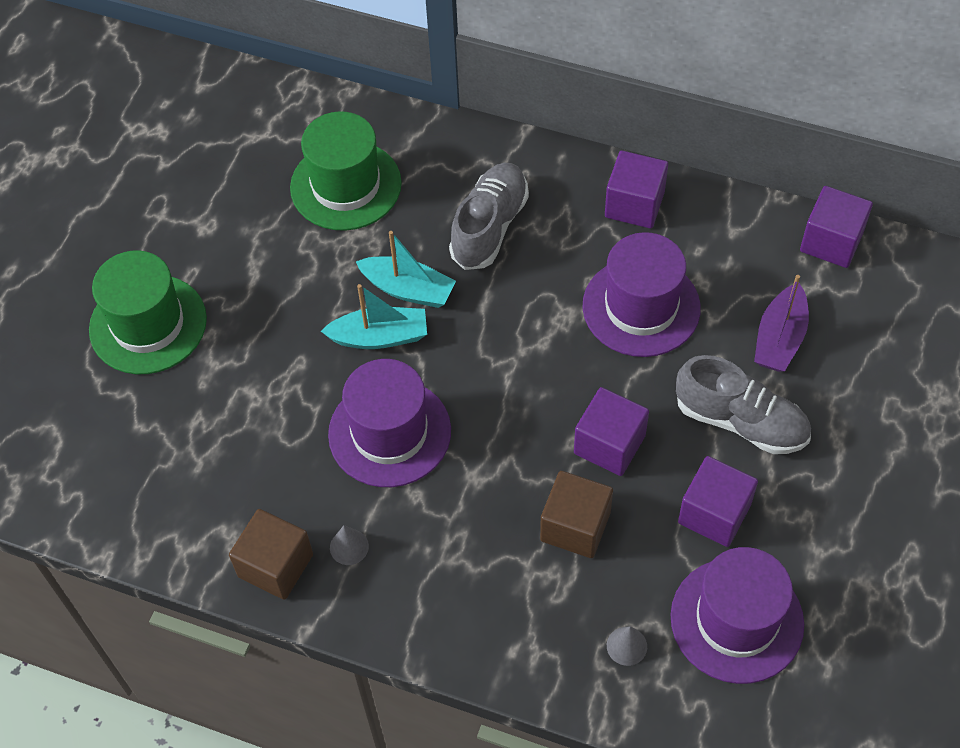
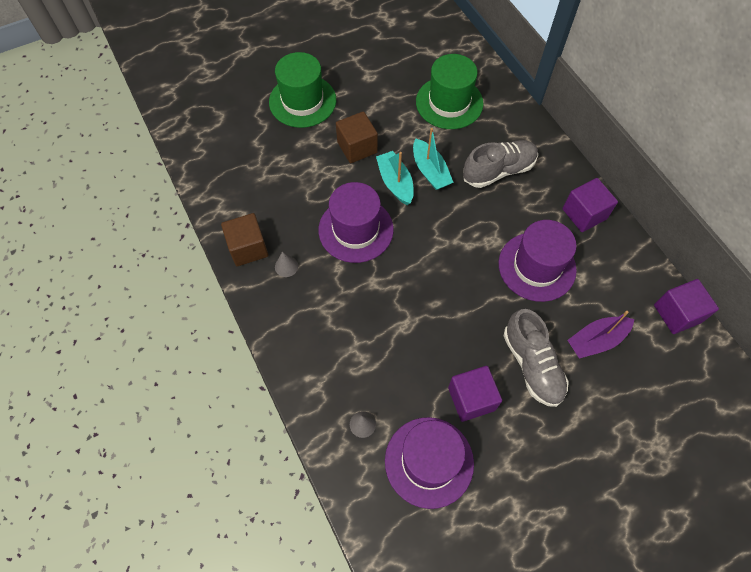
camera: 40 degrees right, 5 degrees up
(380, 337) = (395, 183): turquoise boat -> turquoise boat turned 150 degrees counterclockwise
(575, 526) = (396, 345): brown cube -> brown cube (357, 147)
(609, 444) = (453, 320): purple cube -> none

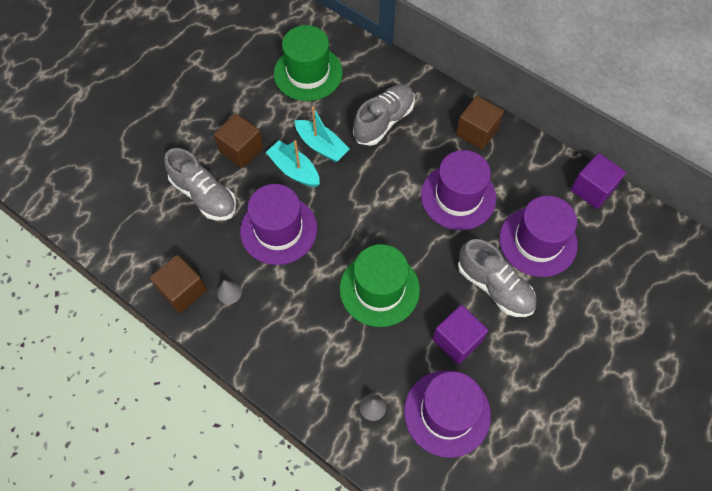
camera: 25 degrees left, 0 degrees up
(302, 101) = (164, 124): green hat -> green hat (379, 289)
(306, 174) = (204, 195): none -> grey shoe
(584, 214) = (477, 132): purple cube -> brown cube
(596, 340) = (538, 241): purple boat -> purple hat

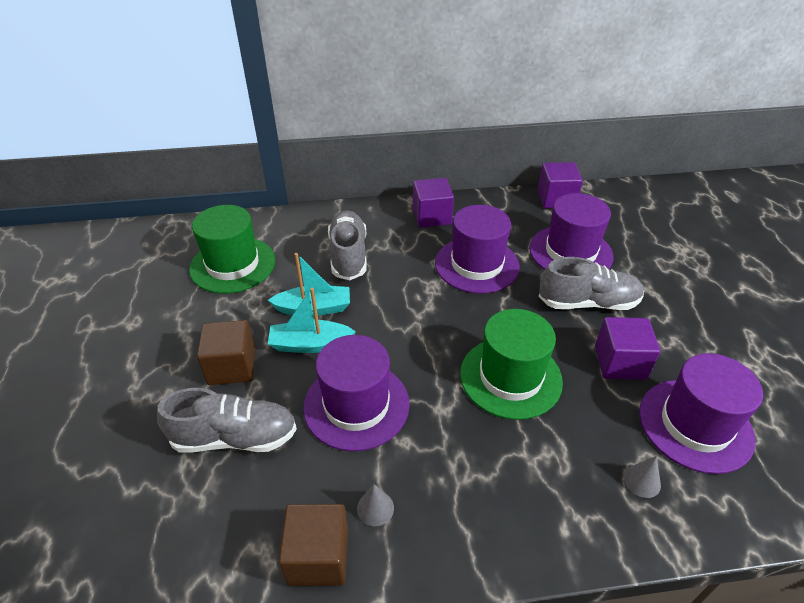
camera: 45 degrees left, 20 degrees down
(477, 132) = (432, 216): brown cube -> purple cube

